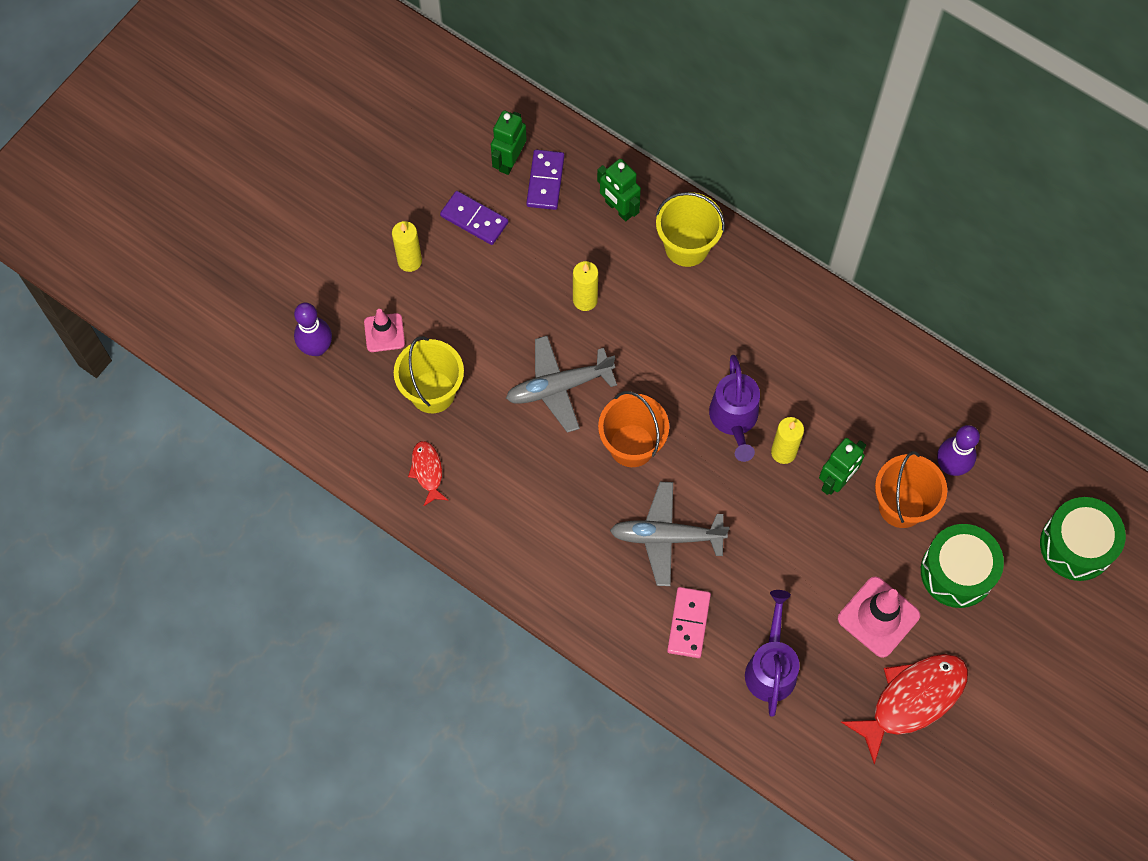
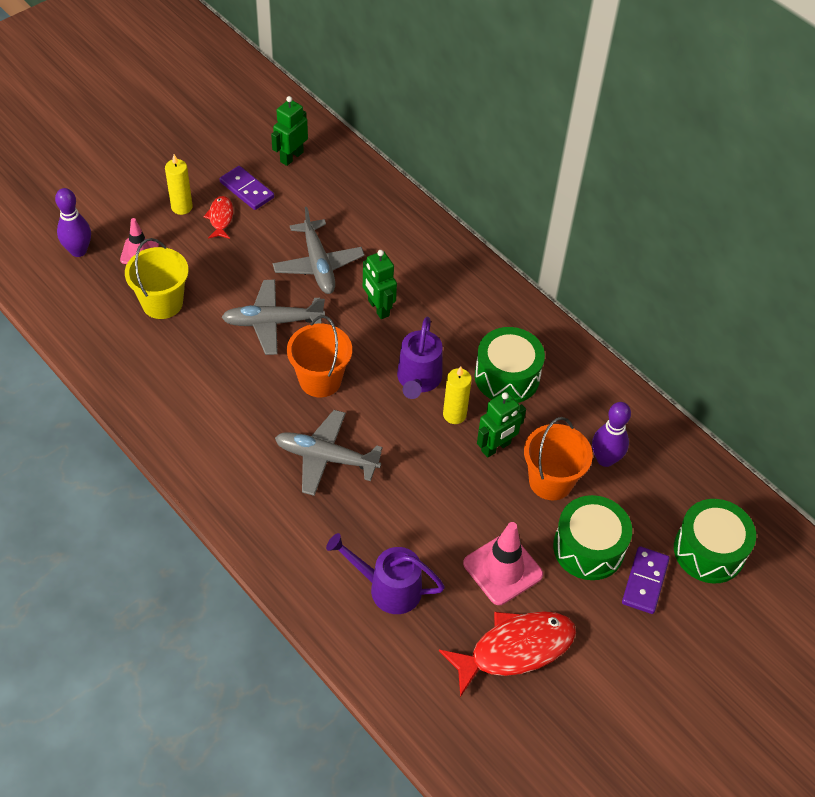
camera: 10 degrees right, 15 degrees down
(427, 471) = (133, 360): red fish -> red fish (220, 218)
(545, 181) = (316, 176): purple domino -> purple domino (645, 581)
(585, 300) = (318, 264): yellow candle -> grey plane
(618, 208) = (370, 207): green robot -> green robot (378, 308)
(686, 246) = (419, 245): yellow bucket -> none
(688, 623) = (322, 533): pink domino -> none
(771, 666) = (387, 588): purple watering can -> purple watering can turned 90 degrees counterclockwise
(826, 392) = (507, 377): none -> green drum

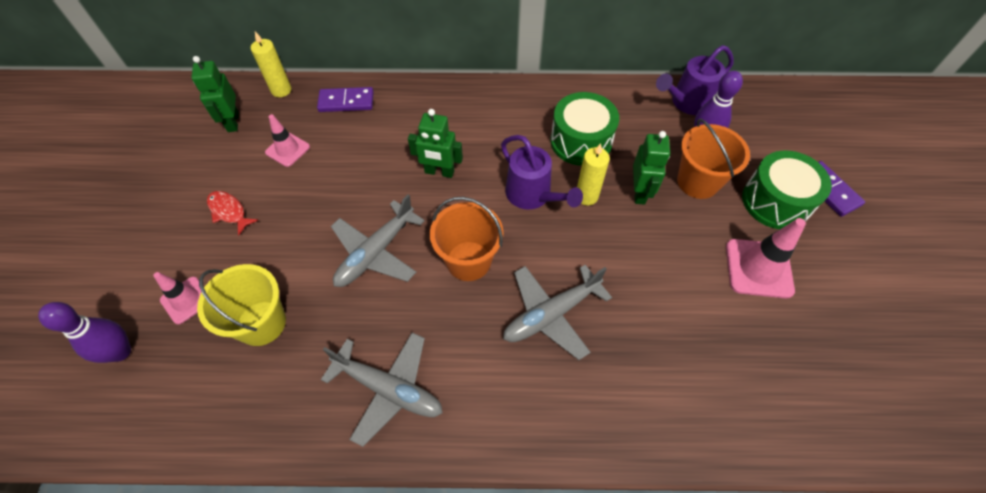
camera: 45 degrees left, 5 degrees up
(181, 207) = (182, 231): yellow candle -> yellow candle (281, 90)
(247, 190) = (225, 173): purple domino -> purple domino (346, 102)
(302, 206) = (287, 150): none -> pink traffic cone
(318, 264) = (355, 180): grey plane -> grey plane (389, 389)
(387, 588) = (722, 365): purple watering can -> purple watering can (686, 103)
(515, 649) = (843, 314): red fish -> none
(709, 551) = (825, 138): green drum -> none

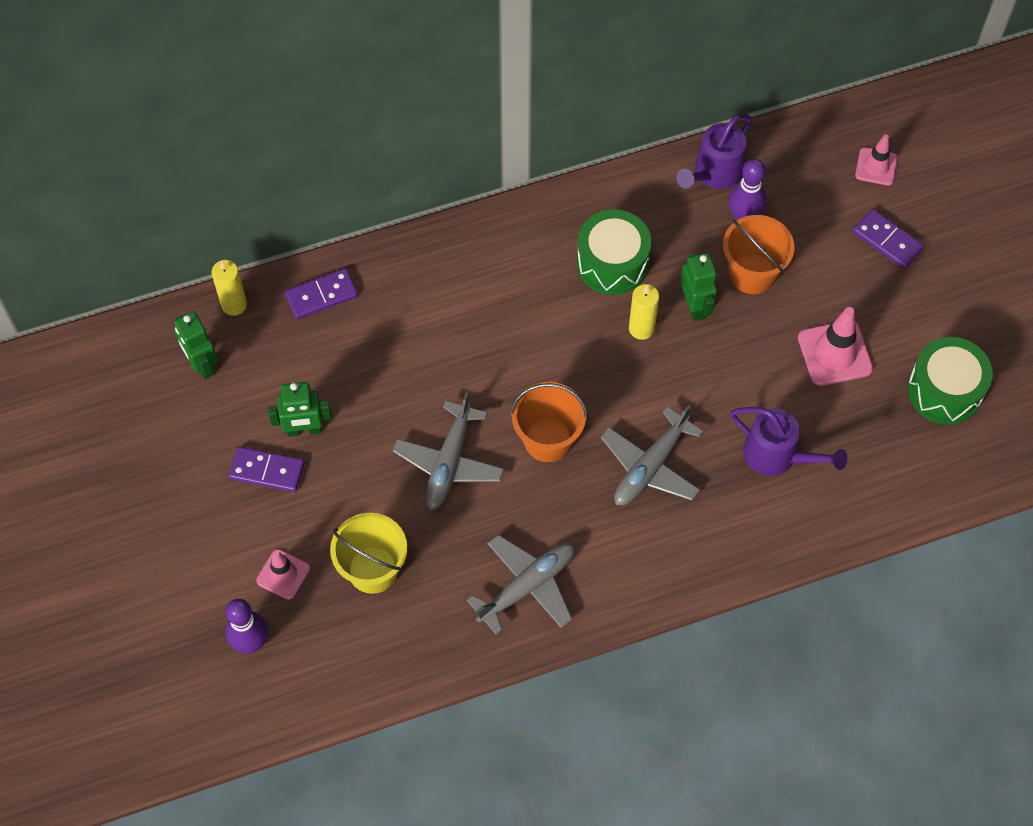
camera: 20 degrees left, 5 degrees up
(229, 211) = (267, 471): red fish -> purple domino
(287, 150) = (288, 378): pink traffic cone -> pink traffic cone (876, 167)
(389, 389) = (527, 586): grey plane -> grey plane turned 45 degrees counterclockwise
(439, 172) = (472, 351): green robot -> green robot (304, 430)
(533, 196) = (585, 346): purple watering can -> purple watering can (778, 456)
(775, 201) = (836, 272): green drum -> green drum (944, 390)

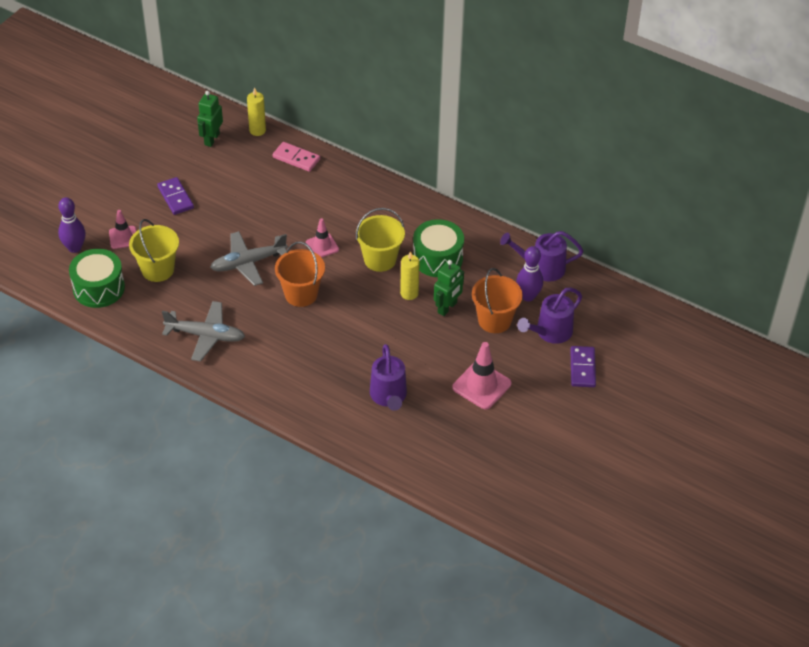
camera: 50 degrees right, 15 degrees down
(304, 430) = (212, 197): green robot -> none
(321, 296) = (296, 158): purple domino -> pink domino
(564, 321) = (380, 259): none -> yellow bucket
(650, 467) = (327, 345): grey plane -> none
(813, 234) = (550, 333): none -> purple watering can
(876, 167) = (627, 335): pink traffic cone -> pink traffic cone (322, 246)
(944, 390) = (510, 450): green drum -> green drum (99, 288)

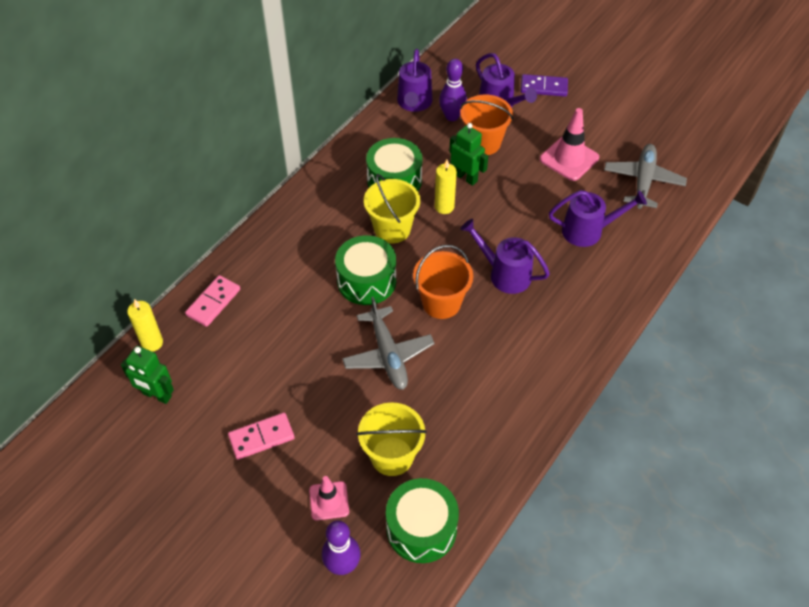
camera: 85 degrees left, 5 degrees up
(175, 197) = (261, 437): purple domino -> pink domino
(206, 335) = (505, 400): grey plane -> grey plane (643, 181)
(322, 246) = (366, 280): pink traffic cone -> green drum
(334, 335) = (504, 274): none -> purple watering can

